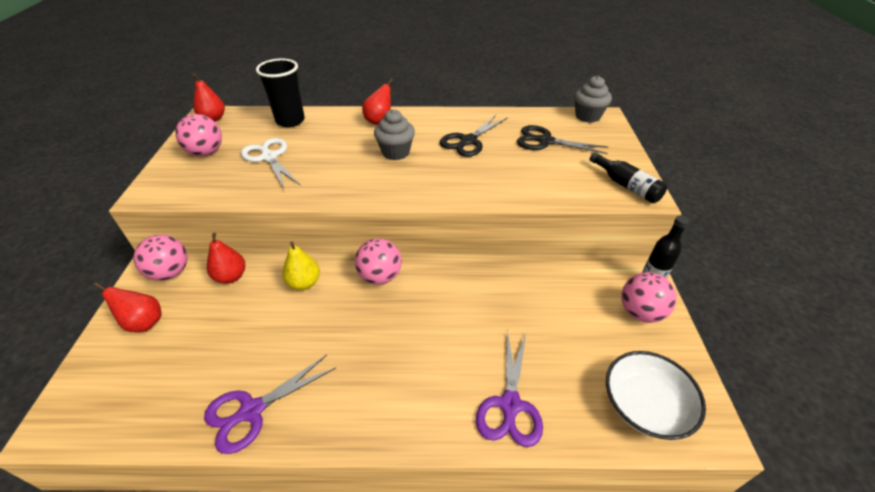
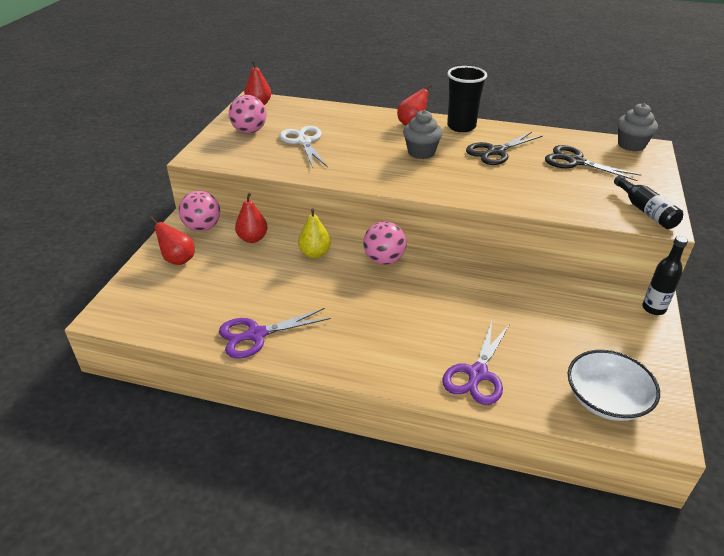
camera: 15 degrees right, 5 degrees down
(290, 121) = (328, 114): black cup -> black cup (461, 126)
(640, 312) = (631, 330): pink ball -> none

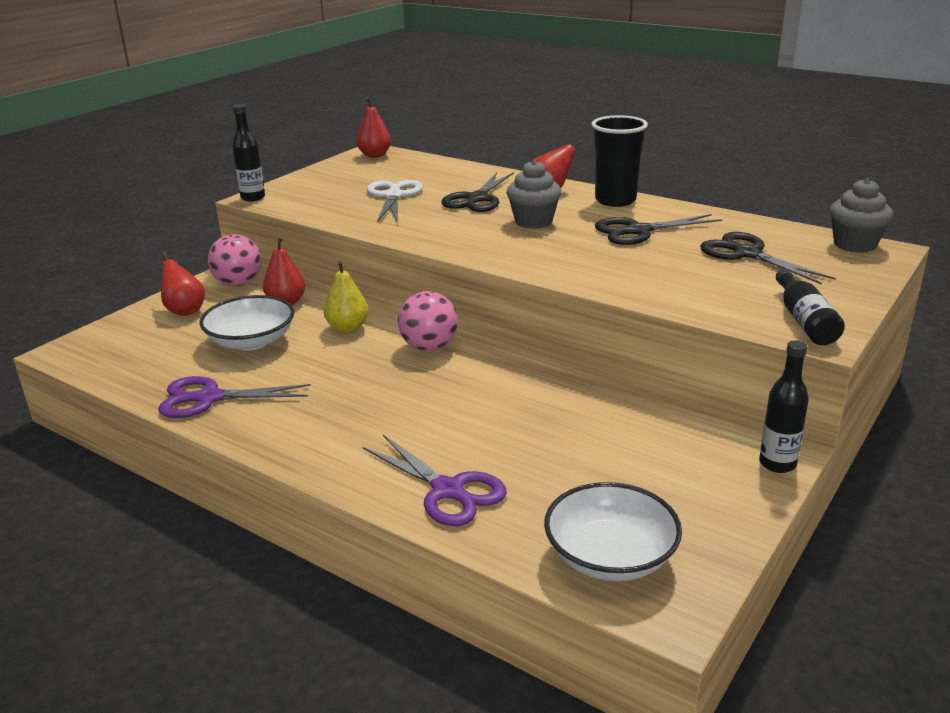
camera: 20 degrees right, 10 degrees down
(195, 157) = (253, 198): none -> black bottle
(249, 131) = (338, 180): pink ball -> none
(251, 278) = (251, 341): none -> white bowl
(366, 137) = (476, 199): none -> black scissors
(477, 374) = (448, 491): purple scissors -> purple scissors turned 90 degrees counterclockwise

